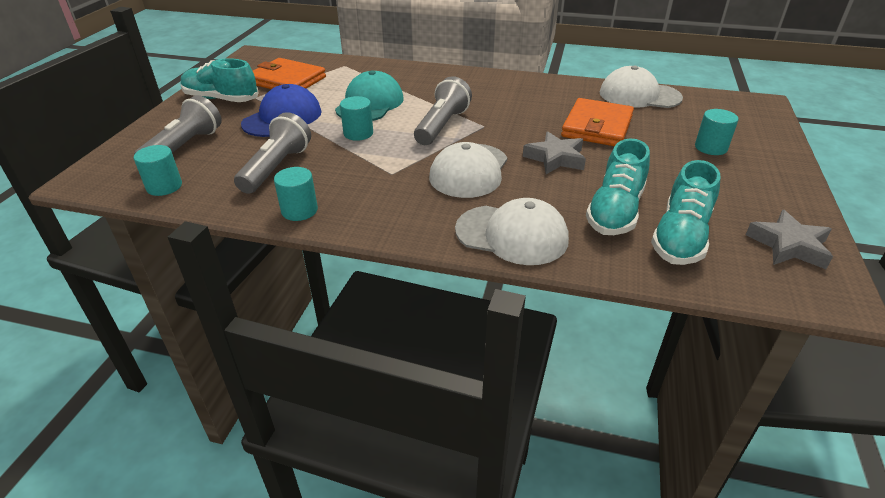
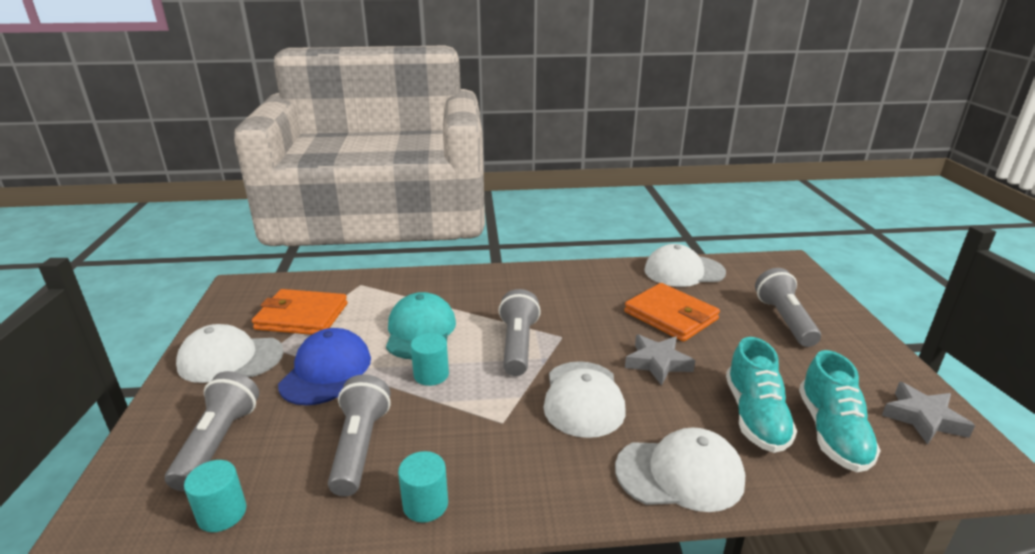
camera: 20 degrees left, 10 degrees down
(221, 99) = (230, 359): turquoise shoe -> white cap
(597, 127) = (671, 315): orange wallet -> orange wallet turned 45 degrees counterclockwise
(710, 147) = (784, 320): turquoise cylinder -> grey flashlight

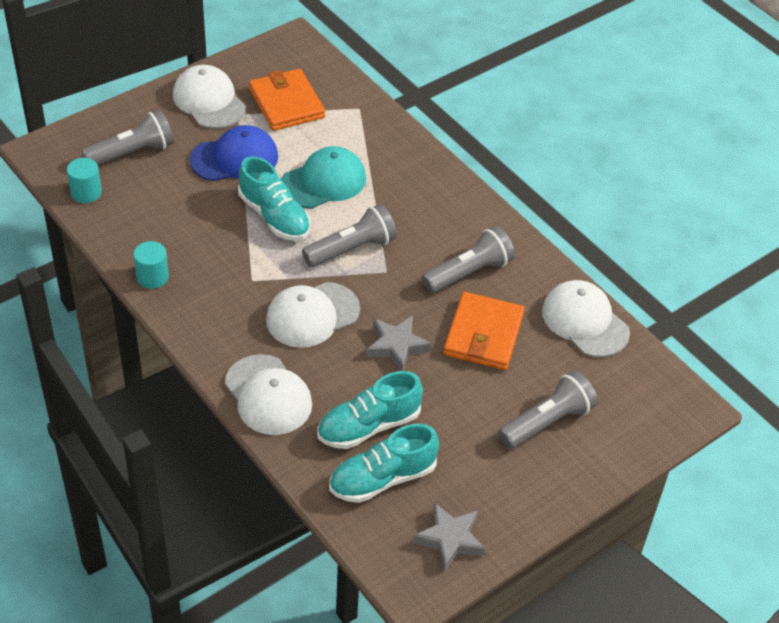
camera: 55 degrees right, 20 degrees up
(360, 446) = (176, 220): grey flashlight -> grey flashlight (468, 273)
(431, 375) = (274, 216): turquoise cylinder -> turquoise shoe

